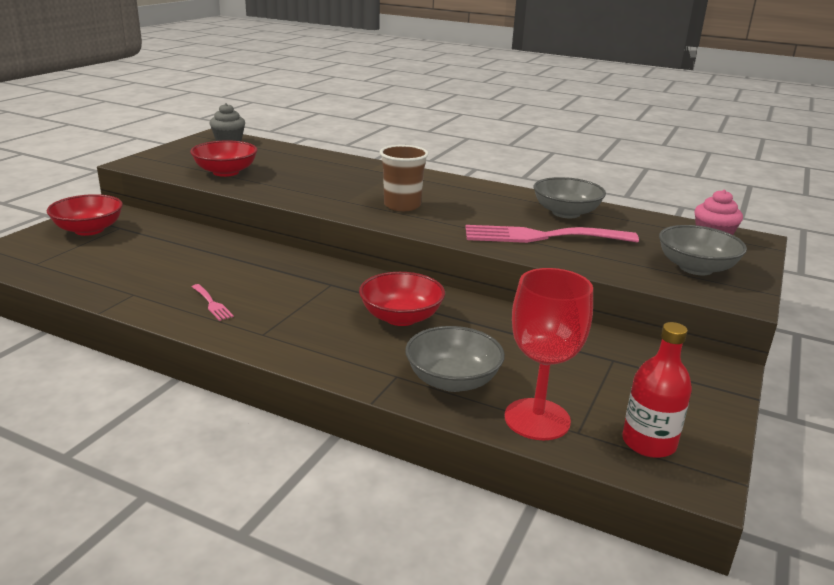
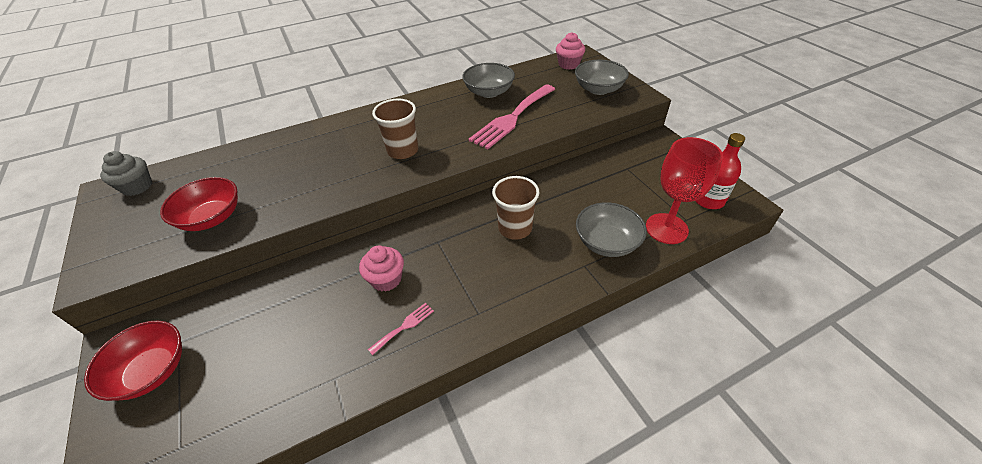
camera: 50 degrees left, 20 degrees up
(212, 304) = (404, 326): pink fork -> pink fork turned 45 degrees counterclockwise
(257, 277) = (386, 279): none -> pink cupcake
(401, 317) = (515, 228): red bowl -> brown cup

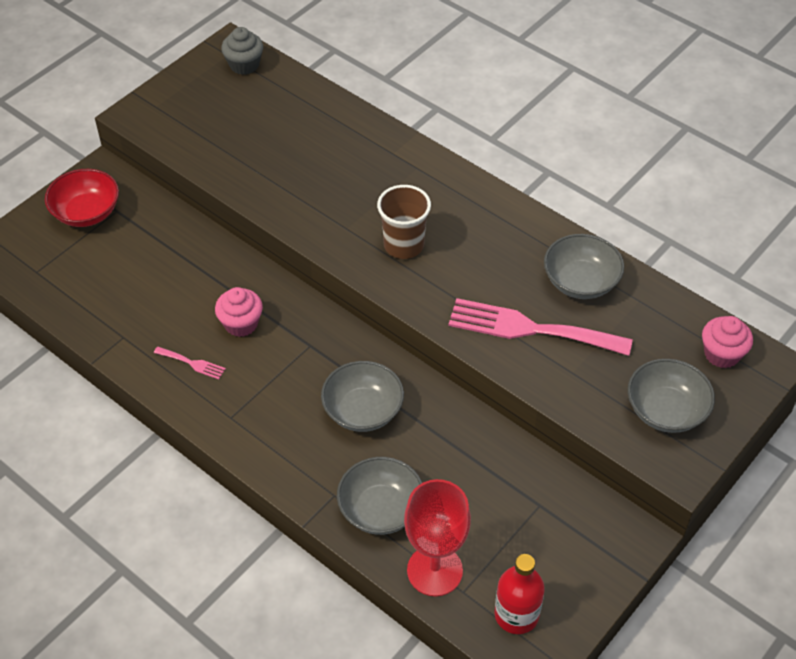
camera: 65 degrees right, 5 degrees up
(212, 218) = (229, 147): red bowl -> none
(515, 228) = (363, 410): brown cup -> grey bowl

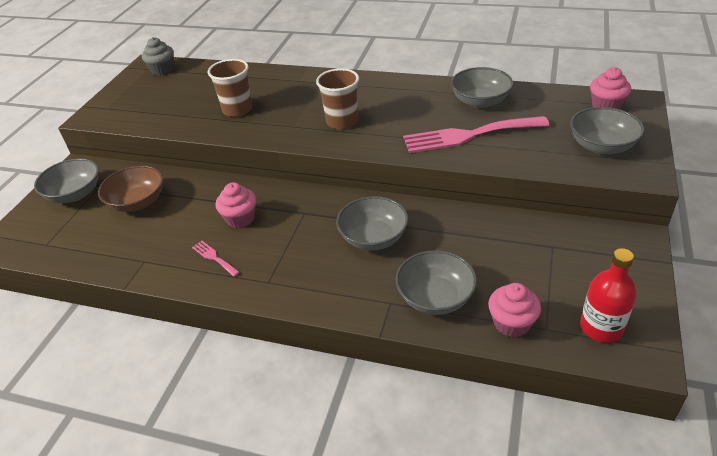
camera: 20 degrees left, 10 degrees down
(86, 212) = (75, 194): red bowl -> grey bowl
(146, 253) = (138, 202): none -> brown bowl
(192, 363) = (214, 257): pink fork -> pink fork turned 135 degrees counterclockwise
(298, 174) = (237, 110): none -> brown cup
(434, 570) = (511, 323): red goblet -> pink cupcake

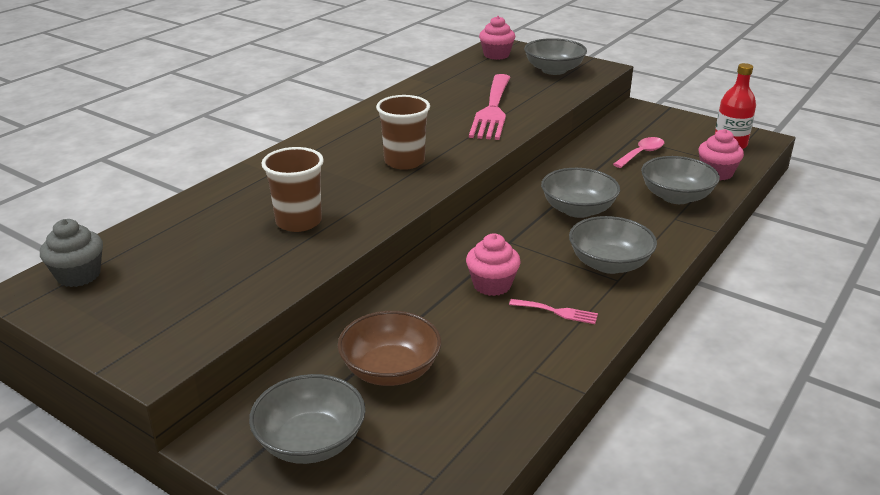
camera: 75 degrees left, 10 degrees down
(214, 257) = (557, 312): pink fork -> pink fork turned 135 degrees counterclockwise
(480, 101) = (437, 94): grey bowl -> grey bowl (609, 264)
(518, 258) = (641, 154): none -> pink spoon

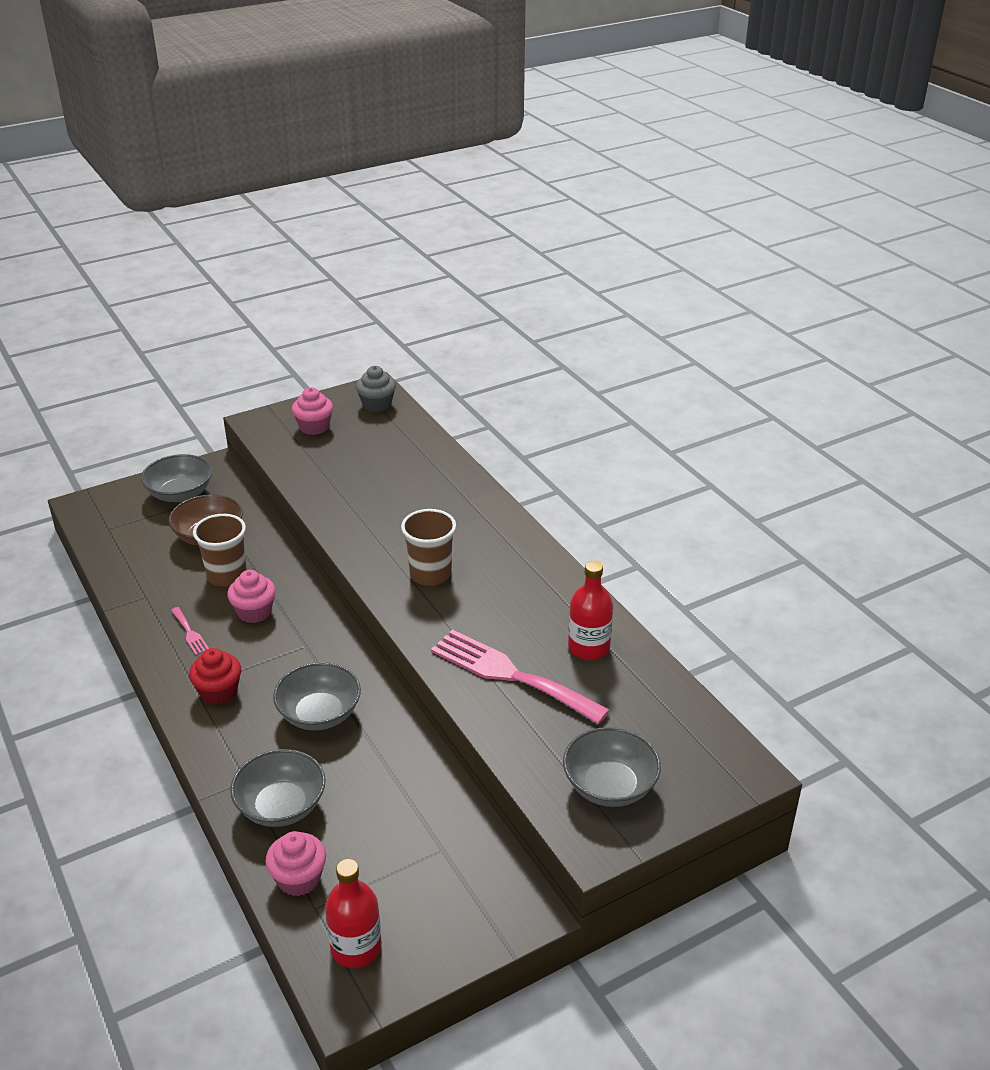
camera: 115 degrees right, 5 degrees up
(298, 222) = (370, 496): brown cup -> brown cup (227, 576)
(437, 93) = (588, 647): none -> red bottle
(496, 55) = (701, 749): pink cupcake -> pink cupcake (314, 427)
(557, 312) = (190, 633): pink fork -> pink fork turned 75 degrees counterclockwise
(609, 264) = (219, 692): grey bowl -> red cupcake
(641, 154) = (396, 833): pink spoon -> none

